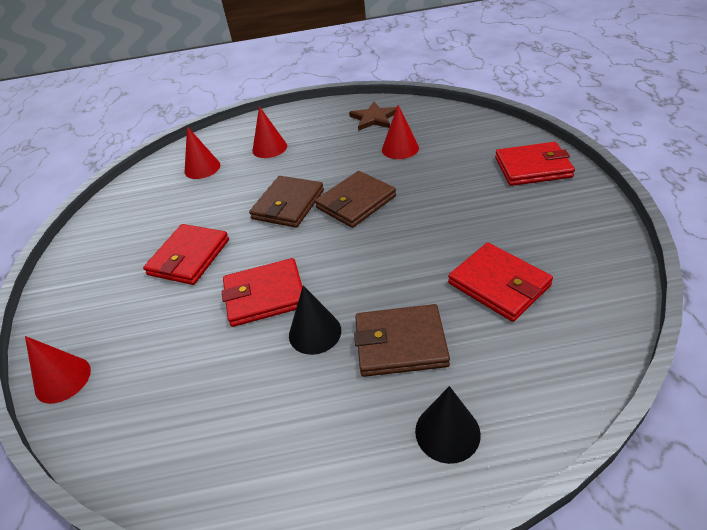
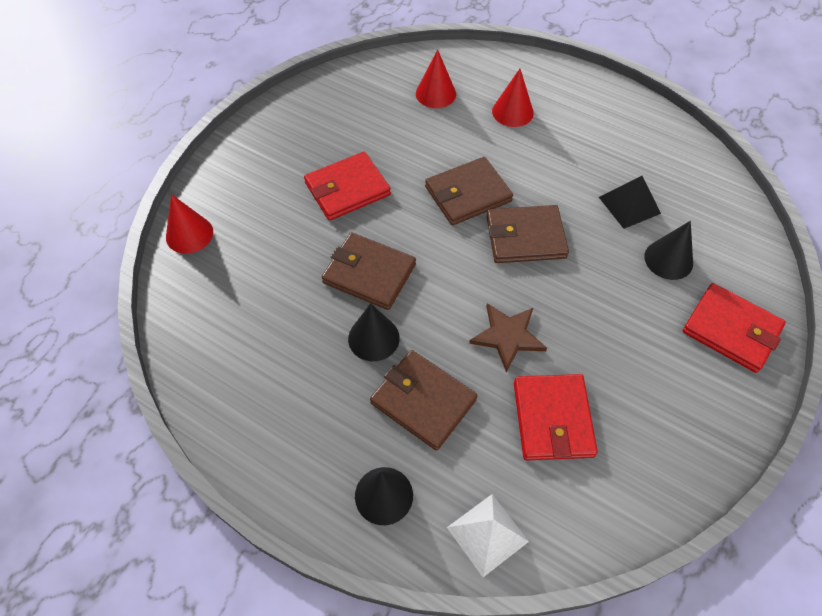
camera: 35 degrees right, 15 degrees up
(265, 295) = (369, 274): red wallet -> brown wallet
(374, 118) = (645, 146): brown star -> brown star (508, 336)
(400, 148) = (629, 205): red cone -> black pyramid
(456, 159) = (668, 259): none -> black cone
(550, 389) = (487, 534): none -> white pyramid

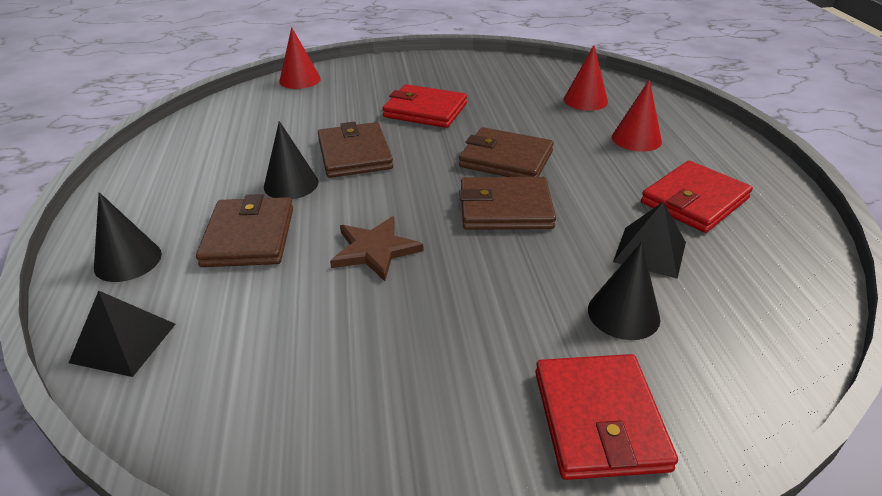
camera: 50 degrees right, 20 degrees down
(487, 534) = (124, 342): white pyramid -> black pyramid
(525, 237) = (505, 208): brown wallet -> brown wallet turned 45 degrees counterclockwise
(553, 419) = (304, 324): red wallet -> red wallet (694, 201)

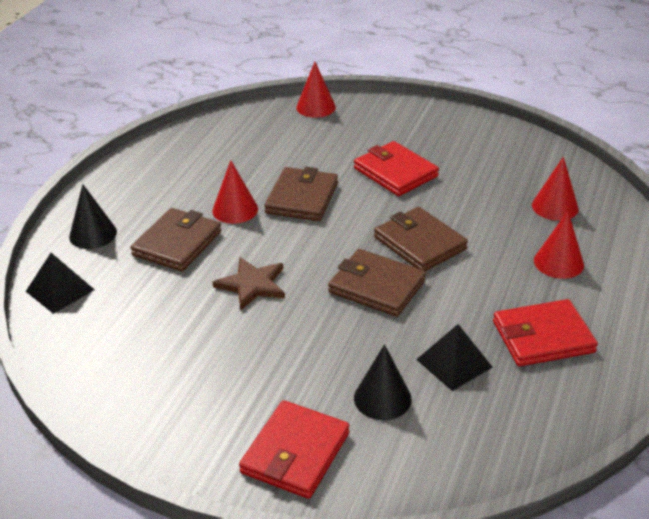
camera: 30 degrees right, 0 degrees up
(291, 184) = (235, 210): black cone -> red cone

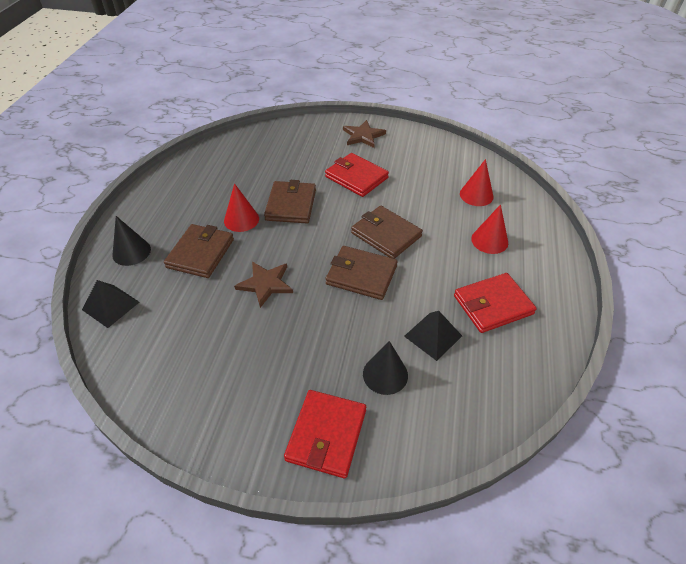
camera: 10 degrees left, 10 degrees up
(316, 107) = (288, 129): red cone -> none
(416, 122) = (363, 136): none -> brown star

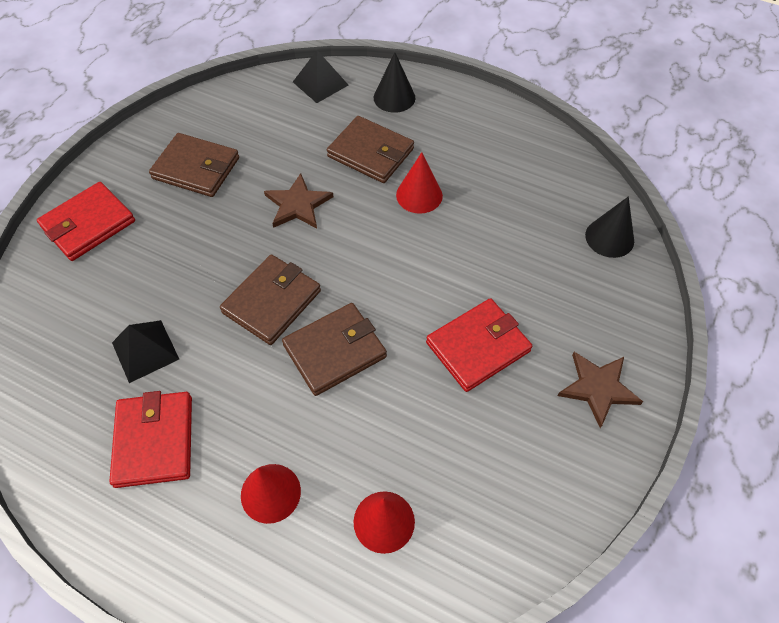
camera: 105 degrees right, 10 degrees up
(291, 205) = (433, 251): brown wallet -> brown wallet (196, 168)
(326, 435) = (88, 224): red wallet -> red wallet turned 75 degrees counterclockwise
(385, 374) = (123, 288): black cone -> black cone (609, 238)

